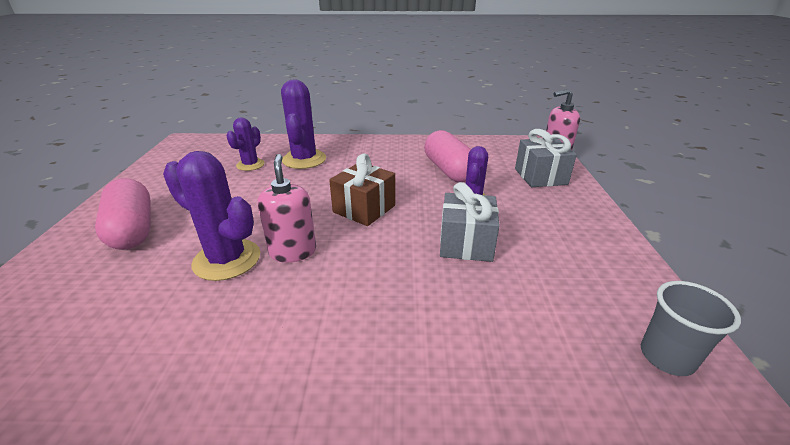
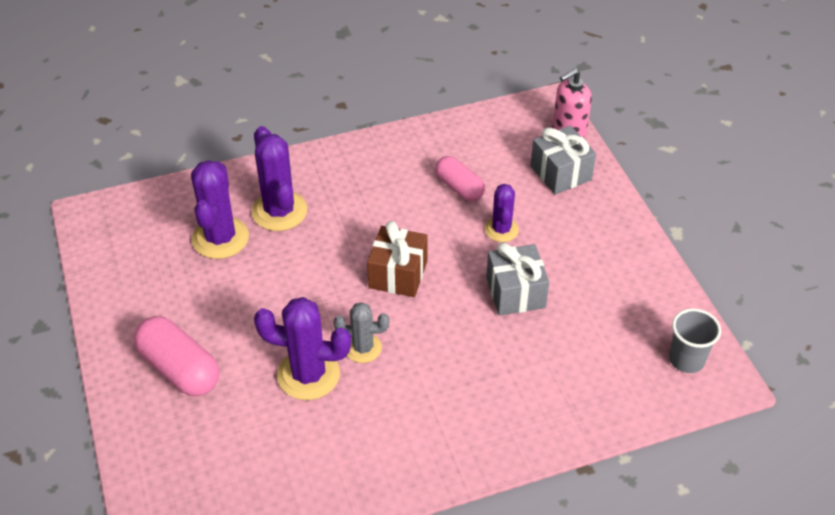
camera: 20 degrees left, 15 degrees up
(250, 165) = (220, 238): purple cactus -> purple cactus, size x1.65
(293, 251) = (363, 348): pink soap dispenser -> grey cactus
(449, 170) = (459, 187): pink capsule -> pink capsule, size x0.67

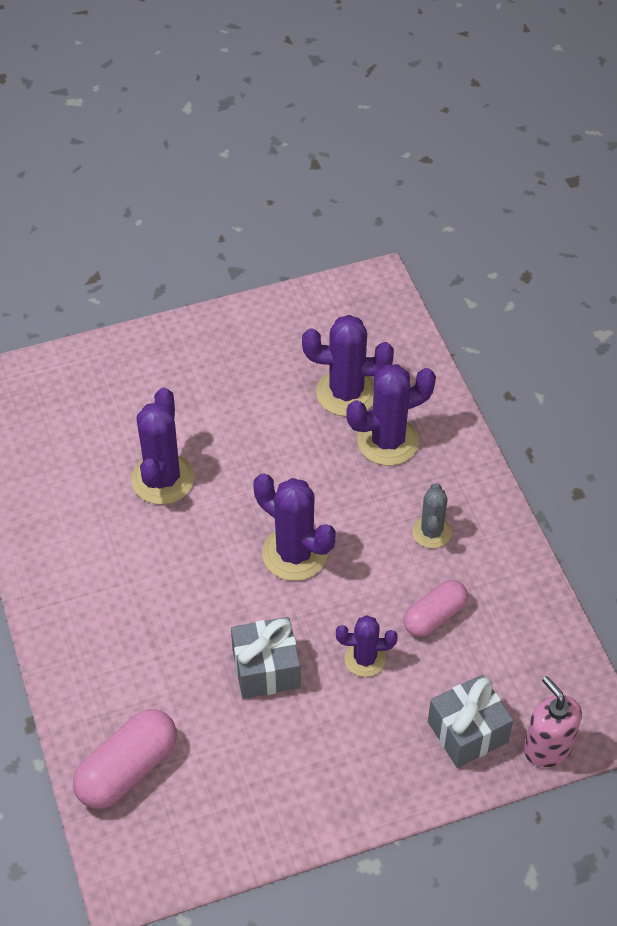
camera: 90 degrees right, 5 degrees up
(179, 369) = (176, 377): pink capsule -> pink capsule (127, 769)
(363, 348) = (193, 524): grey cactus -> grey cactus (431, 532)
(398, 274) = (294, 554): brown gift -> purple cactus
(686, 360) = (160, 843): grey cup -> none

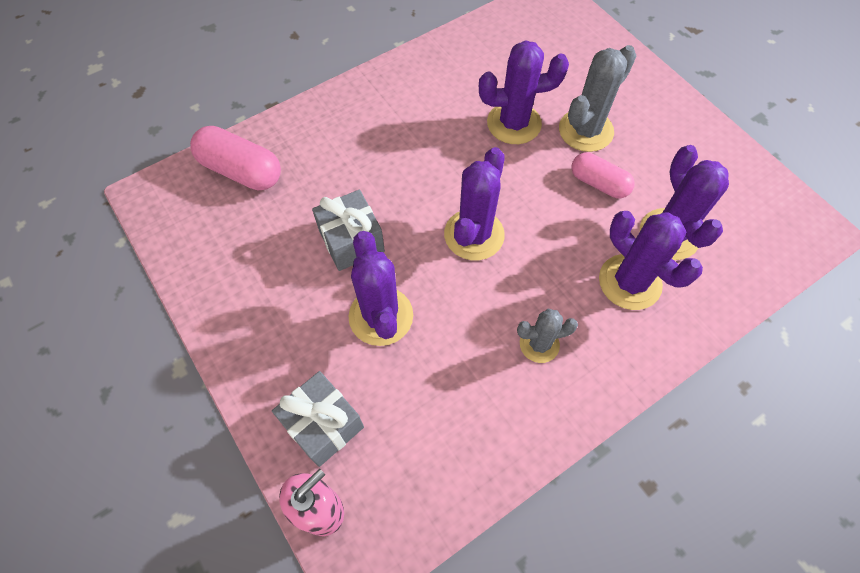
camera: 75 degrees right, 10 degrees up
(197, 418) = (585, 130): none -> grey cactus
(365, 659) = (381, 316): purple cactus -> purple cactus, size x1.65
(434, 616) = (444, 367): pink capsule -> pink capsule (599, 183)

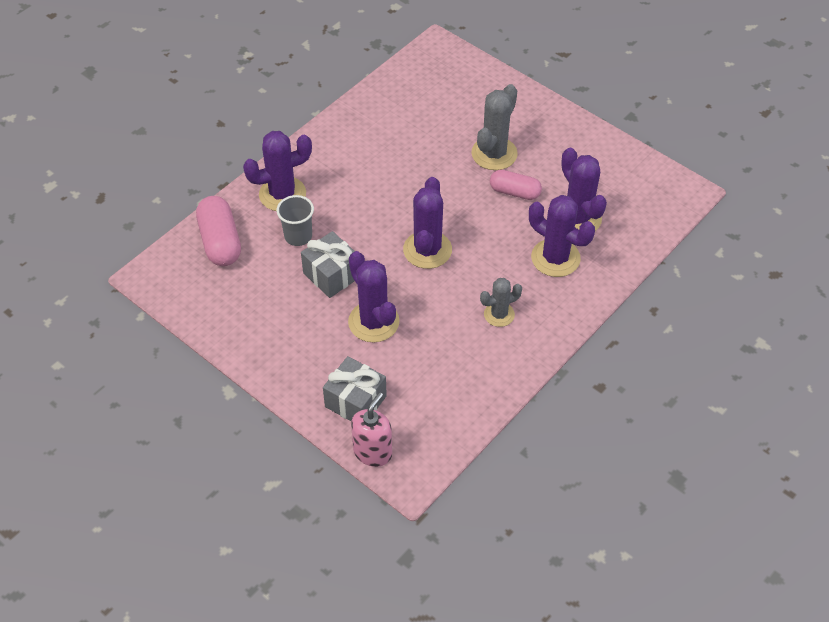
camera: 15 degrees left, 10 degrees down
(241, 170) = (220, 241): pink capsule -> pink capsule turned 60 degrees clockwise
(329, 183) = (298, 236): none -> grey cup
(514, 123) = (434, 160): purple cactus -> purple cactus (282, 194)

